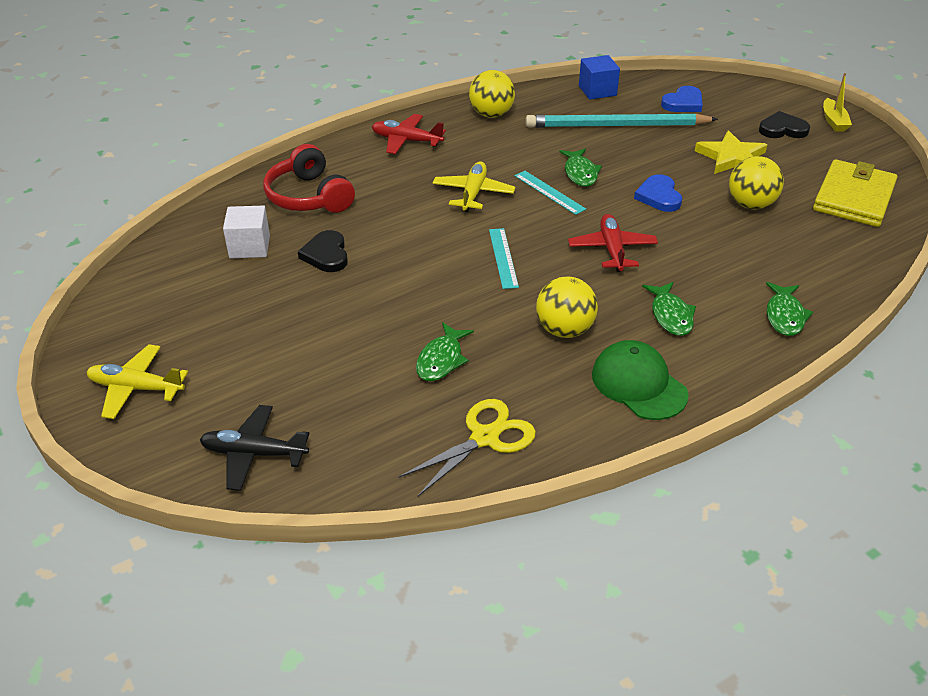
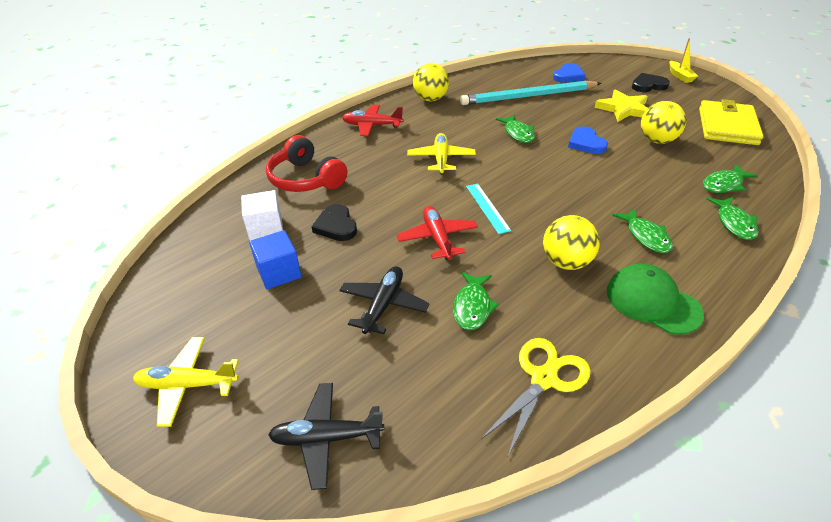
camera: 10 degrees left, 0 degrees up
(349, 344) = (383, 305): none -> black plane
(549, 192) = (501, 151): turquoise ruler -> none
(597, 91) = (502, 74): blue cube -> blue cube (279, 272)
(612, 249) = (571, 189): red plane -> red plane (437, 238)
(801, 270) = (724, 184): none -> green fish

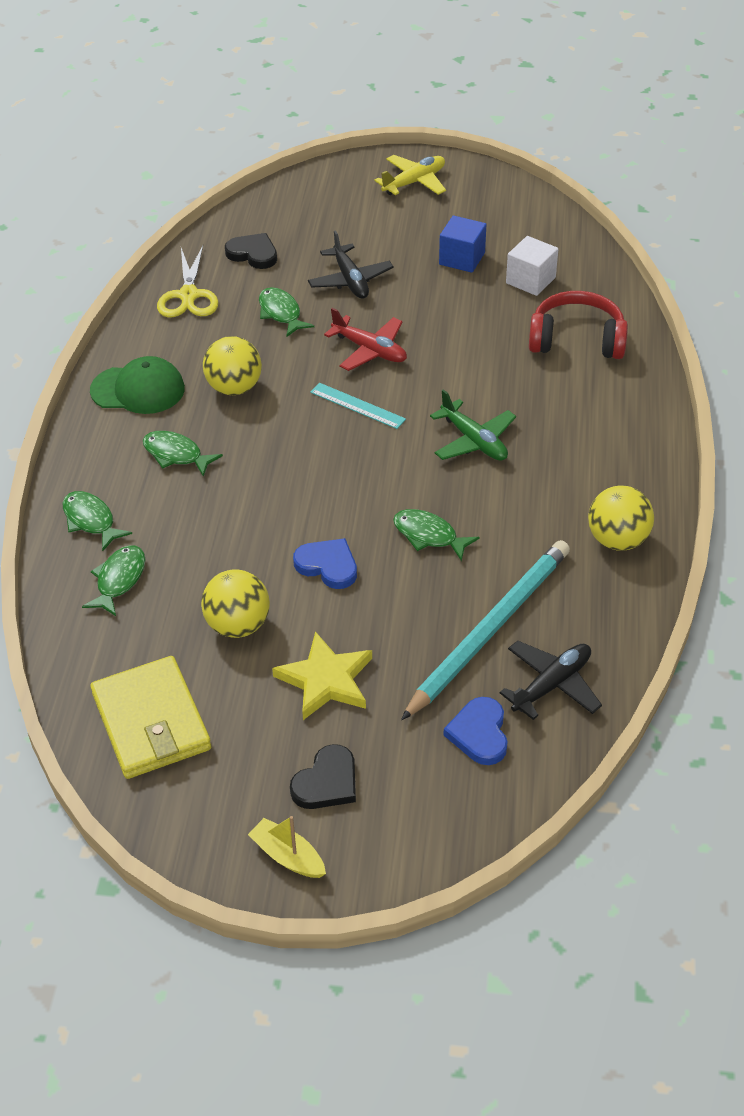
camera: 140 degrees right, 5 degrees up
(326, 438) = (296, 205): black plane -> black plane (552, 685)
(336, 226) = (474, 314): black heart -> black heart (253, 254)
(372, 126) = (621, 446): red plane -> none
(441, 159) = (474, 441): yellow plane -> green plane

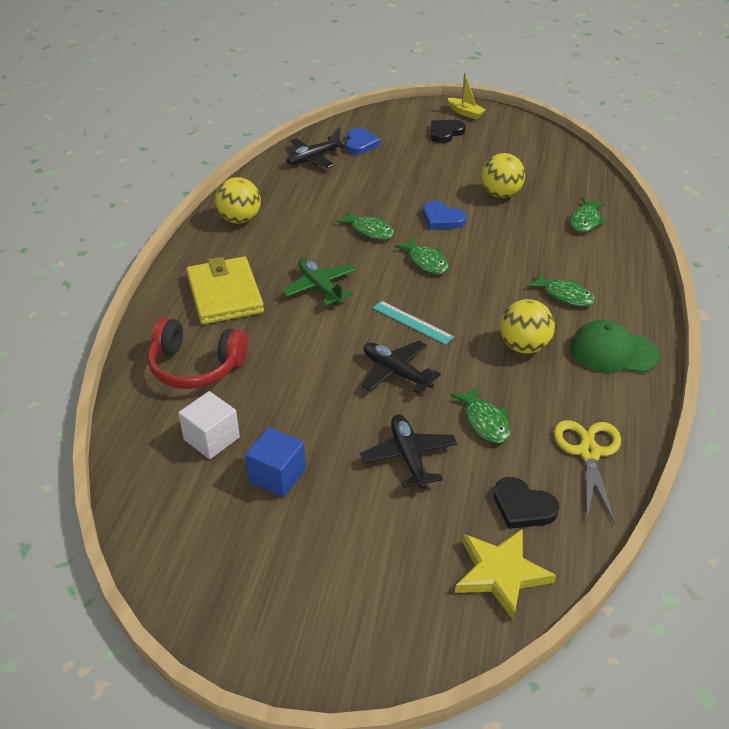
camera: 175 degrees left, 5 degrees down
(91, 520) = (618, 255): green fish -> green fish (426, 261)
(151, 721) = (545, 158): yellow wallet -> yellow wallet (224, 294)
(326, 680) = (445, 168): yellow star -> yellow star (500, 573)
(370, 350) = (396, 372): red plane -> black plane
(414, 182) = (305, 618): yellow plane -> none
(490, 629) = (341, 182): turquoise pencil -> none

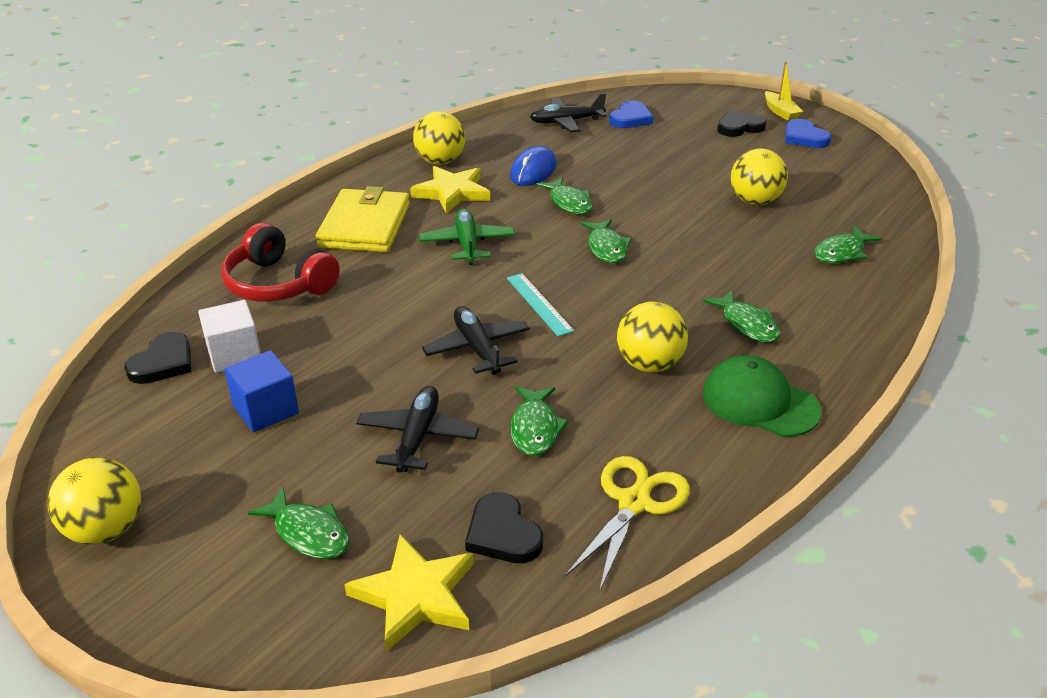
camera: 25 degrees right, 5 degrees down
(158, 465) = (163, 362): none -> black heart
(235, 616) = (106, 529): none -> yellow ball
(272, 245) = (452, 192): none -> yellow star
(321, 209) = (533, 171): none -> blue mouse
(390, 558) = (308, 533): none -> green fish
(442, 219) = (662, 210): blue heart -> blue heart (804, 137)

